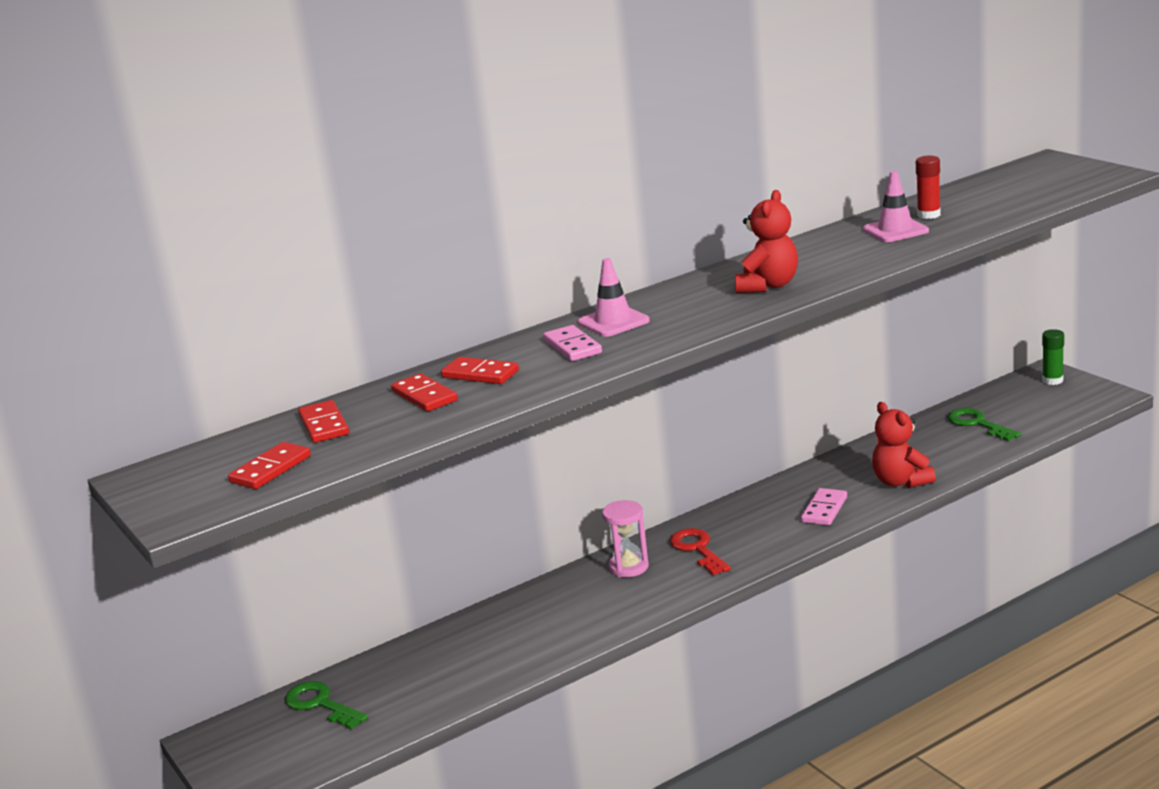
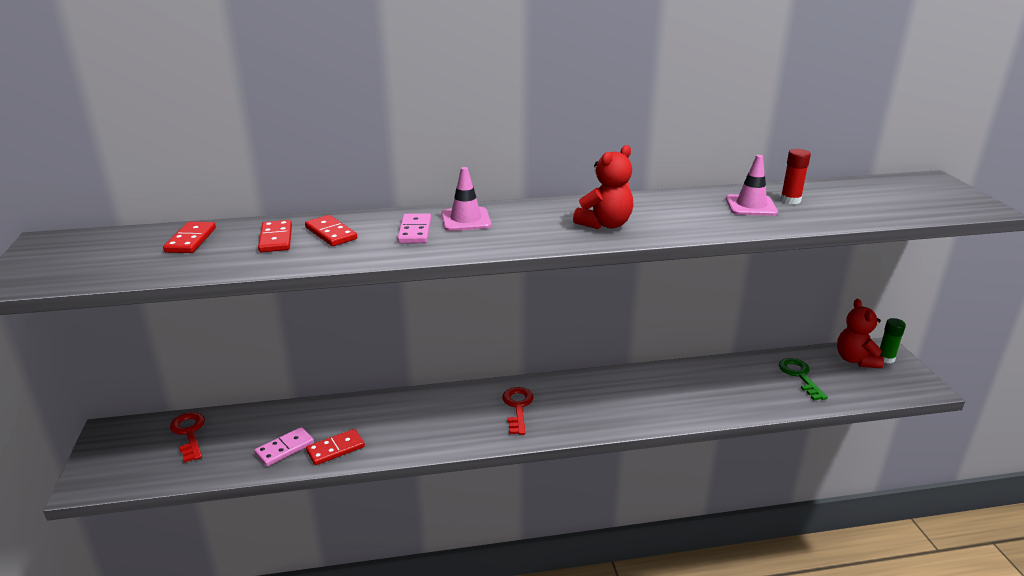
camera: 20 degrees right, 5 degrees up
(271, 469) = (113, 264): red domino -> red domino (335, 449)
(320, 704) = (189, 433): green key -> red key
(628, 567) = (461, 403): pink hourglass -> none
(824, 510) = (631, 408): pink domino -> pink domino (285, 449)
(900, 482) = (705, 405): red teddy bear -> red teddy bear (855, 360)

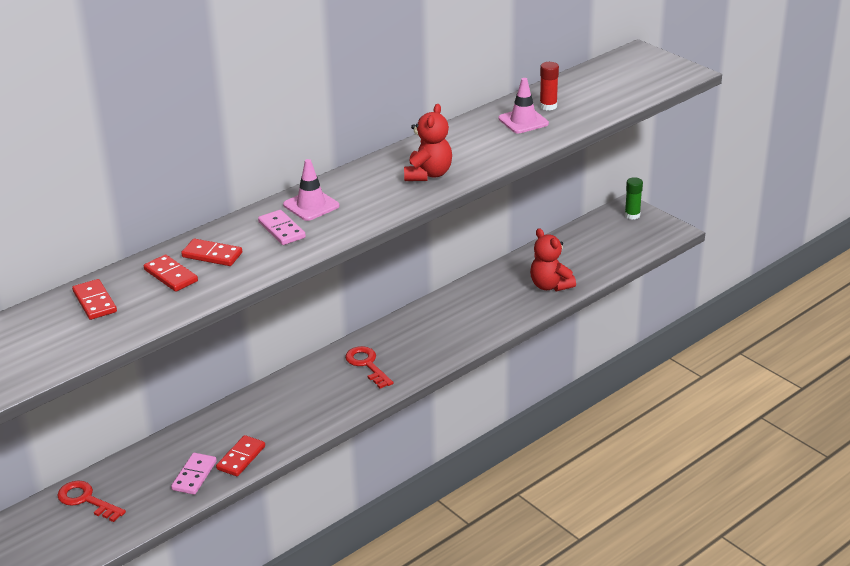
camera: 30 degrees left, 5 degrees up
(800, 376) = (576, 254): green key -> none
(855, 360) = (610, 225): red teddy bear -> red teddy bear (550, 286)

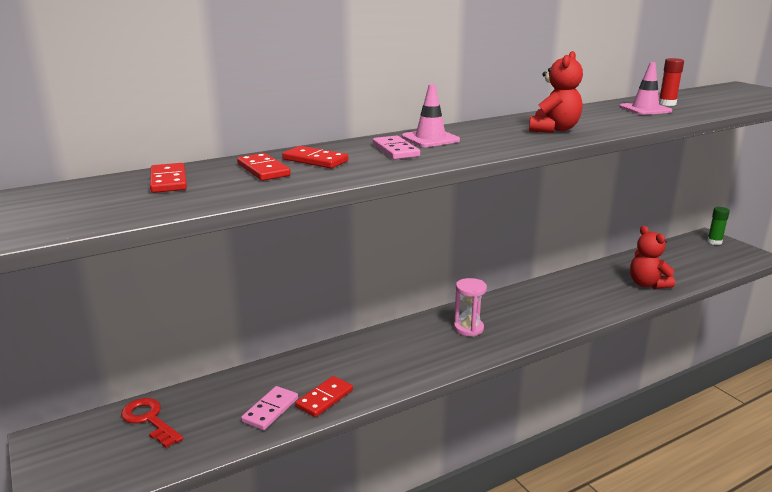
camera: 10 degrees right, 10 degrees down
(367, 365) = (468, 328): red key -> pink hourglass

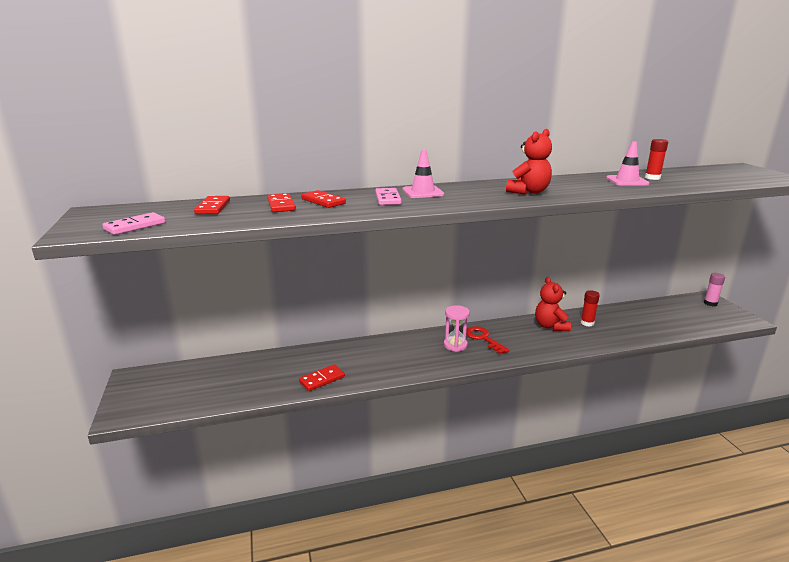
camera: 15 degrees right, 0 degrees up
(149, 420) = (200, 375): red key -> red key (483, 338)
(270, 410) = (281, 381): pink domino -> pink domino (135, 226)
(602, 281) = (587, 323): none -> red glue stick
(647, 284) = (626, 331): red teddy bear -> red teddy bear (550, 326)
(714, 242) = (710, 303): green glue stick -> pink glue stick

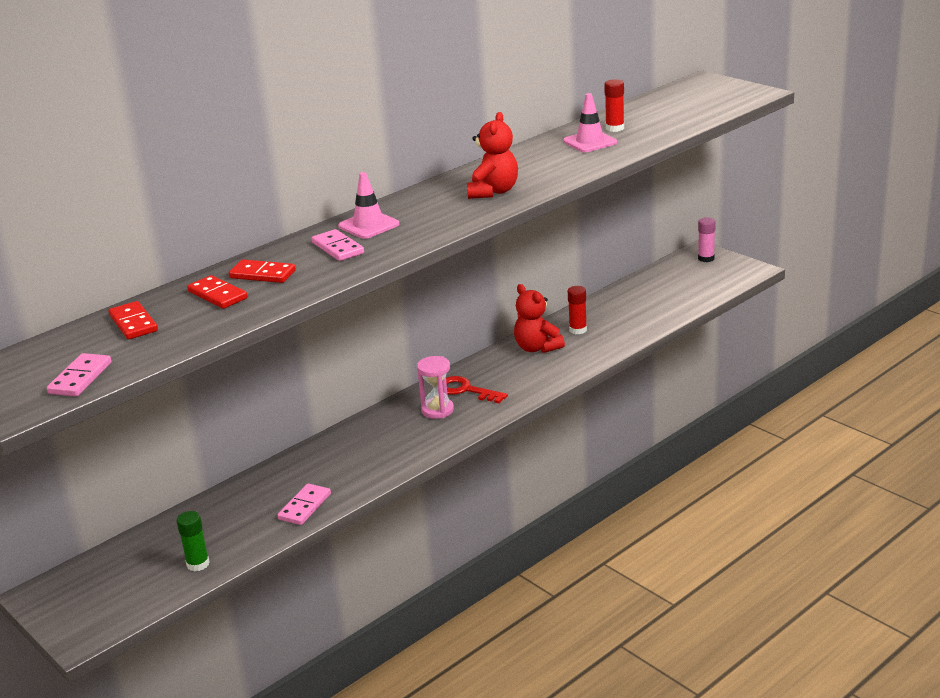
camera: 25 degrees left, 5 degrees up
(227, 393) = (198, 564): none -> green glue stick
(322, 379) = (305, 507): red domino -> pink domino

